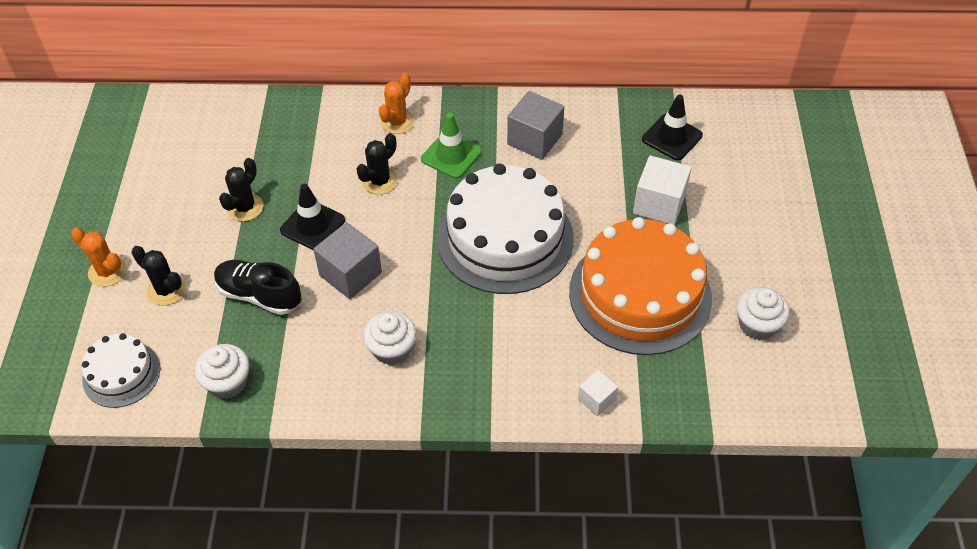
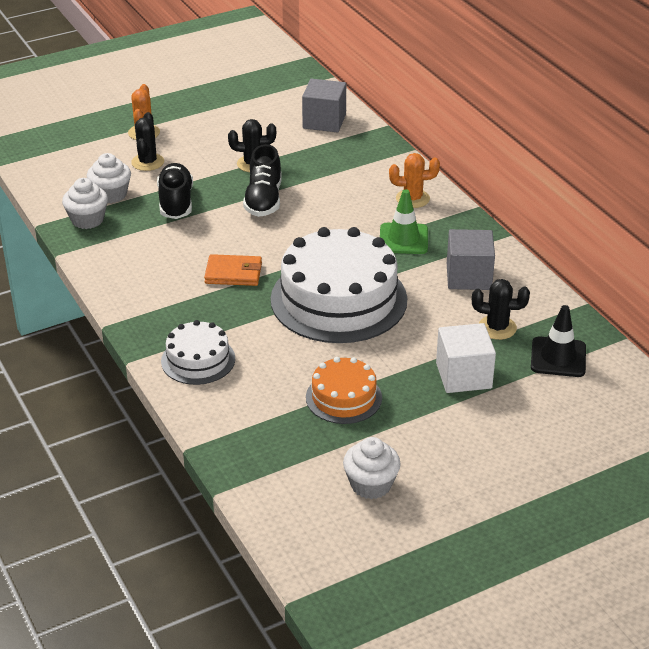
camera: 60 degrees right, 15 degrees down
(121, 374) = (62, 174): white cake -> white cake (198, 360)
(312, 225) = (263, 200): black traffic cone -> black shoe
(350, 274) = (231, 235): grey cube -> grey cube (324, 121)
(380, 181) = (339, 214): black cactus -> black cactus (497, 328)
(392, 349) = (174, 282): white cupcake -> white cupcake (111, 194)
(411, 297) = (233, 273): none -> orange wallet
(596, 399) = (207, 408): white cube -> none
(640, 294) = (343, 397): orange cake -> orange cake, size x0.51

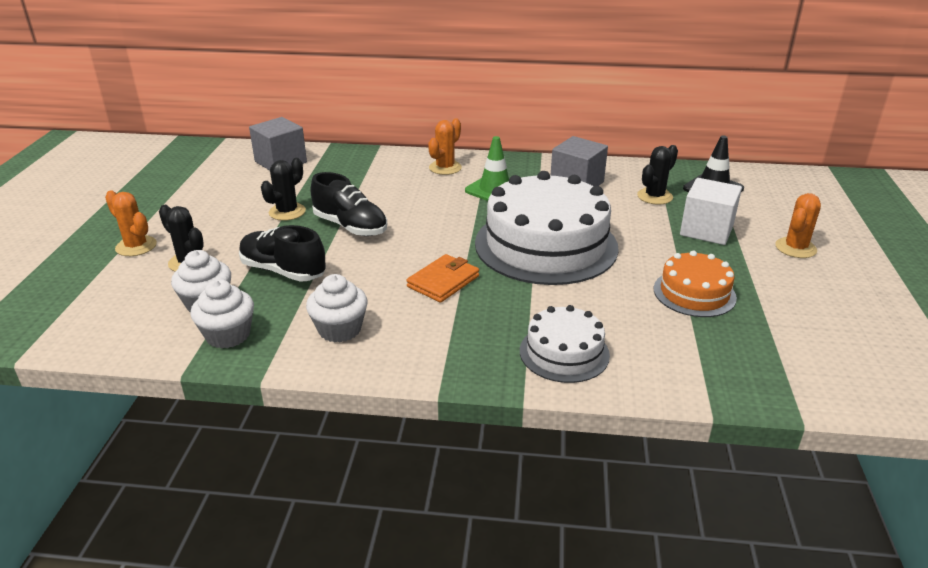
camera: 55 degrees left, 5 degrees down
(371, 484) = (834, 325): white cupcake -> white cupcake (339, 329)
(488, 436) = (795, 248): none -> orange cactus

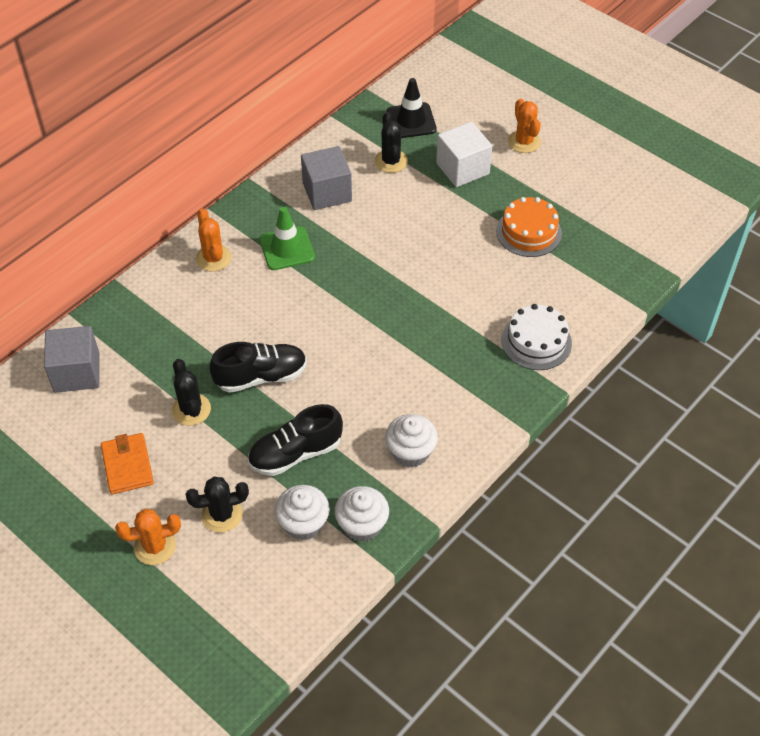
camera: 55 degrees left, 20 degrees up
(443, 281) = (399, 359): orange wallet -> orange wallet (127, 465)
(546, 245) = (401, 270): white cake -> none

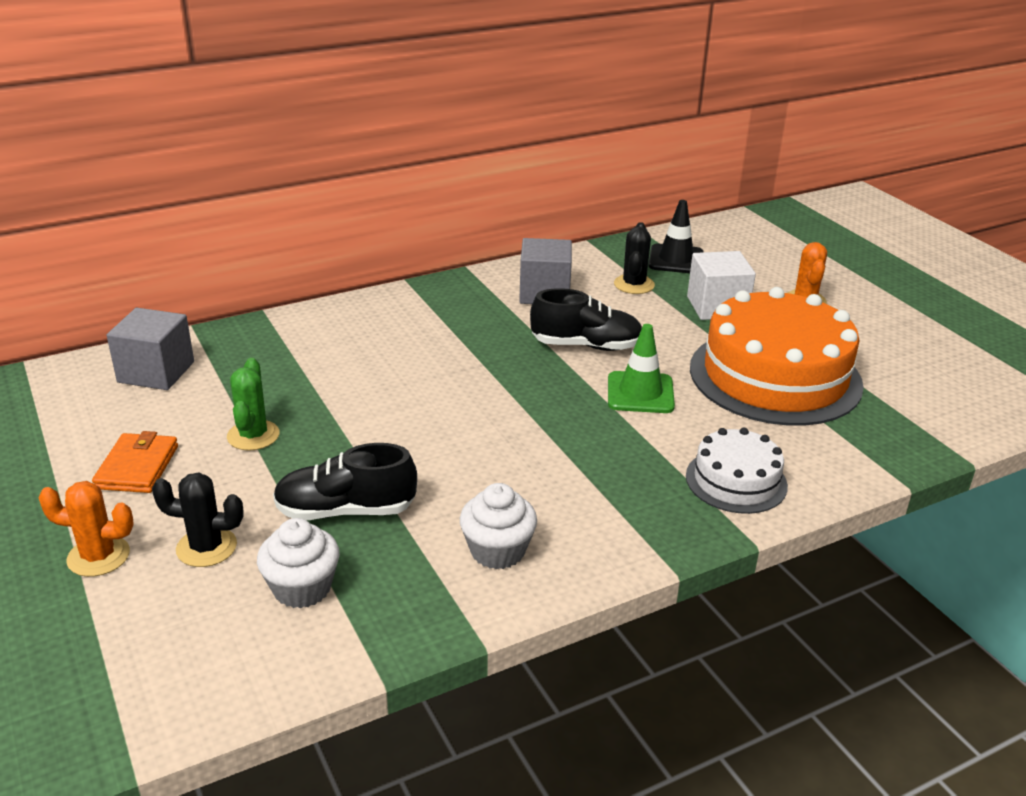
camera: 20 degrees right, 20 degrees down
(191, 409) = (253, 435): black cactus -> green cactus
(213, 258) = (380, 316): orange cactus -> none
(261, 376) = (358, 426): black shoe -> black shoe (586, 345)
(287, 248) = (468, 327): green traffic cone -> green traffic cone (640, 393)
(362, 525) = (379, 613): white cupcake -> none
(529, 232) = (775, 376): orange cake -> orange cake, size x1.95

